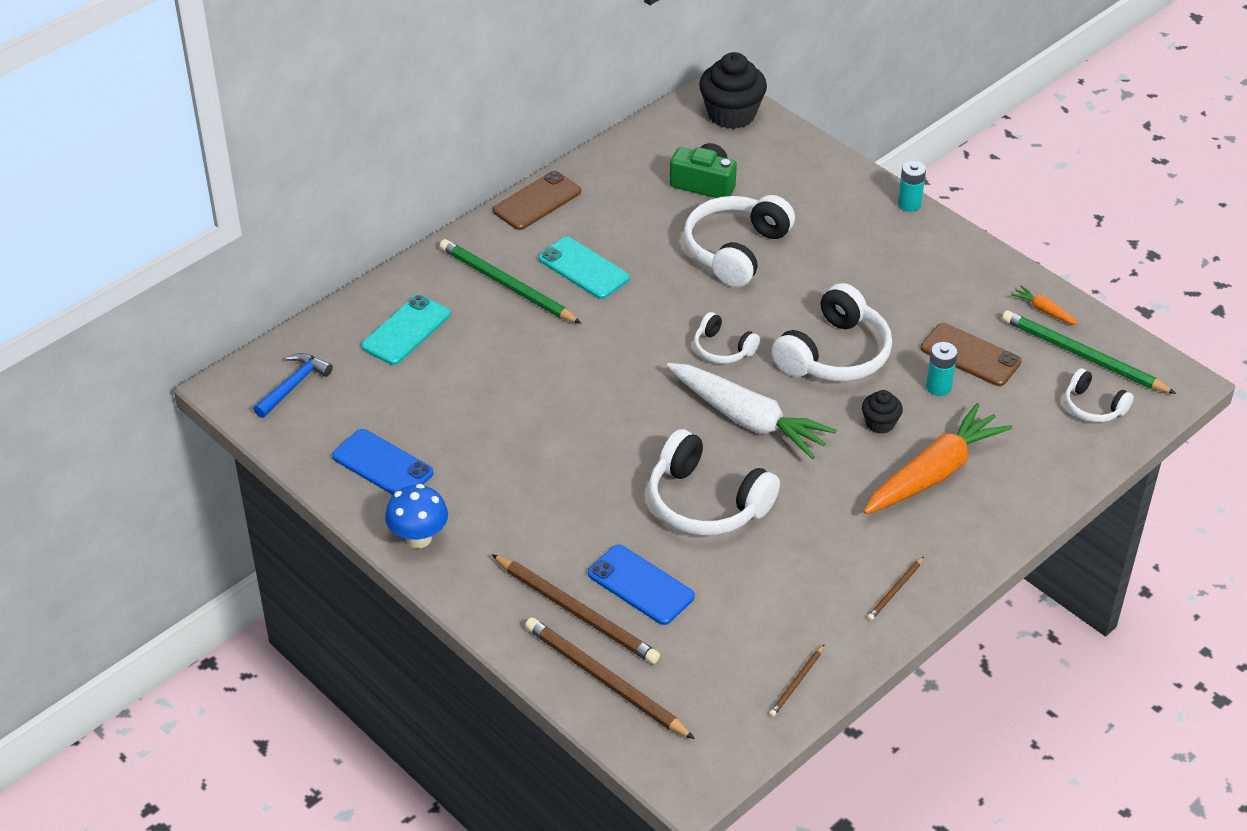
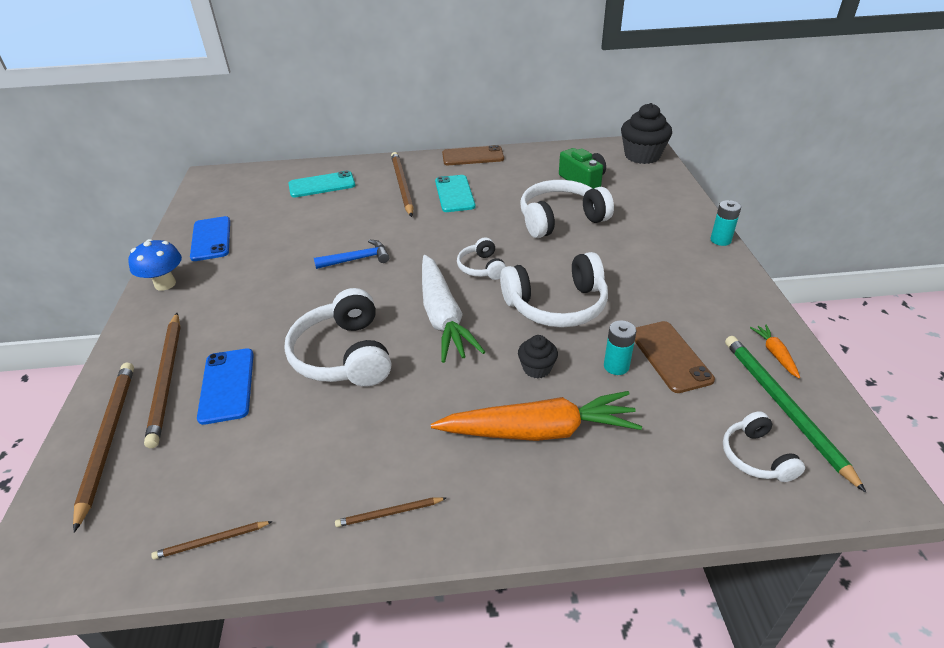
camera: 40 degrees right, 5 degrees down
(294, 385) = (235, 186): blue hammer -> blue hammer (357, 259)
(507, 285) = (402, 185): green pencil -> brown pencil

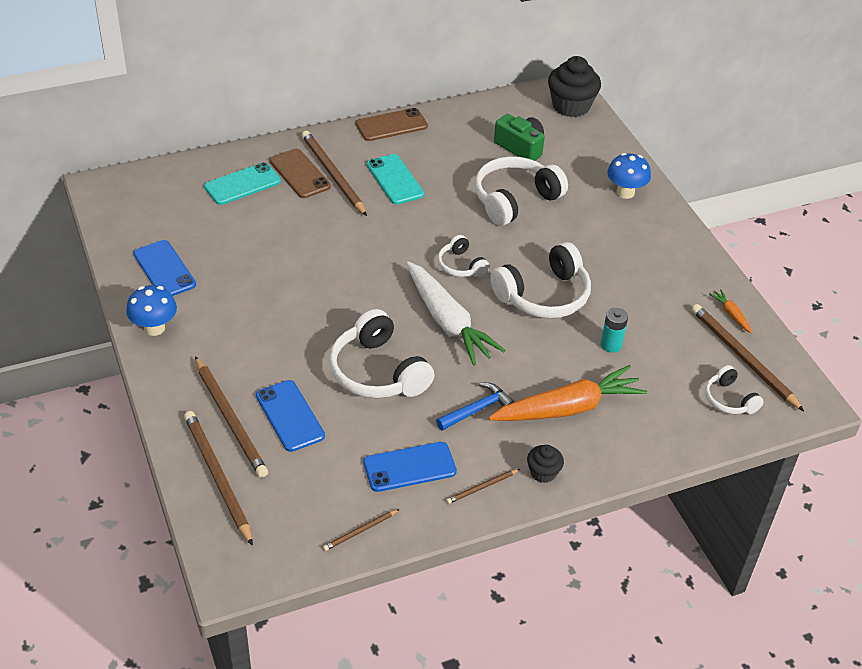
camera: 20 degrees left, 5 degrees up
(317, 468) = (409, 467): none -> blue phone
(357, 259) = (335, 272): blue hammer -> blue hammer (477, 409)
(537, 368) = (548, 357): black cupcake -> black cupcake (543, 472)
(670, 356) = (651, 329): brown phone -> brown phone (299, 174)
(676, 225) = (625, 192): none -> blue mushroom
(720, 240) = (668, 205): turquoise battery -> none
(783, 407) = (743, 358): green pencil -> brown pencil

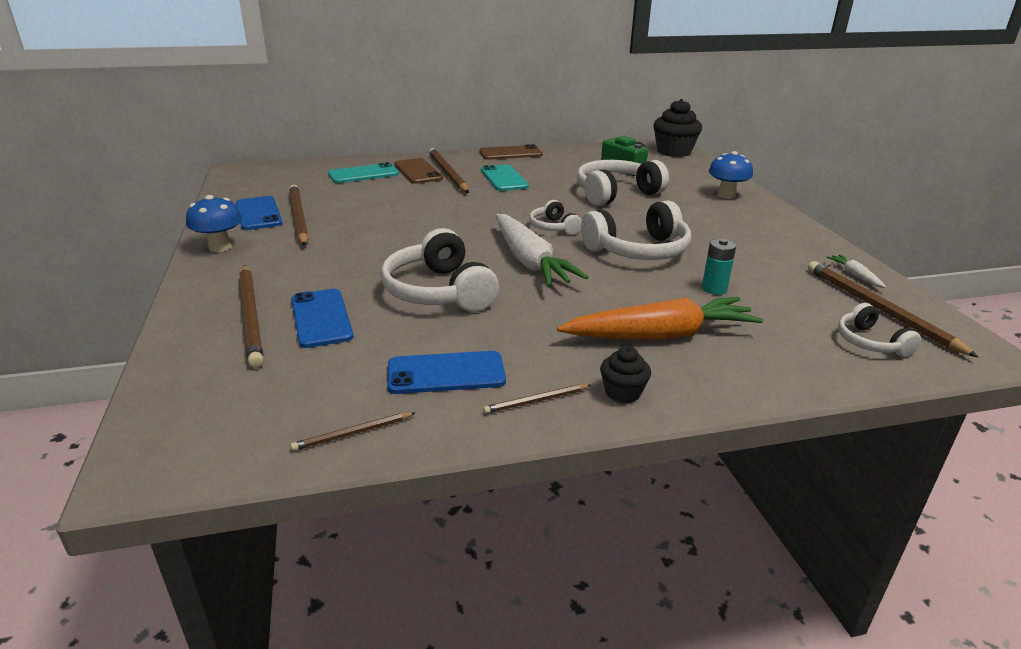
camera: 10 degrees right, 15 degrees down
(217, 477) = (201, 363): brown pencil -> brown pencil (299, 217)
(477, 409) = (546, 328): blue hammer -> none
(731, 314) = (855, 276): orange carrot -> white carrot

